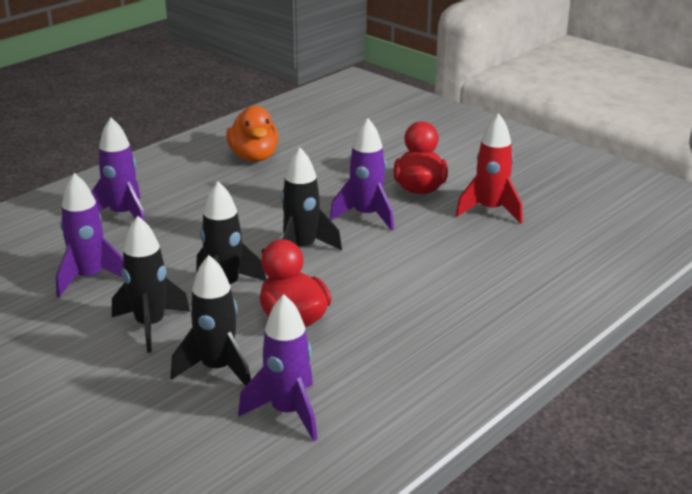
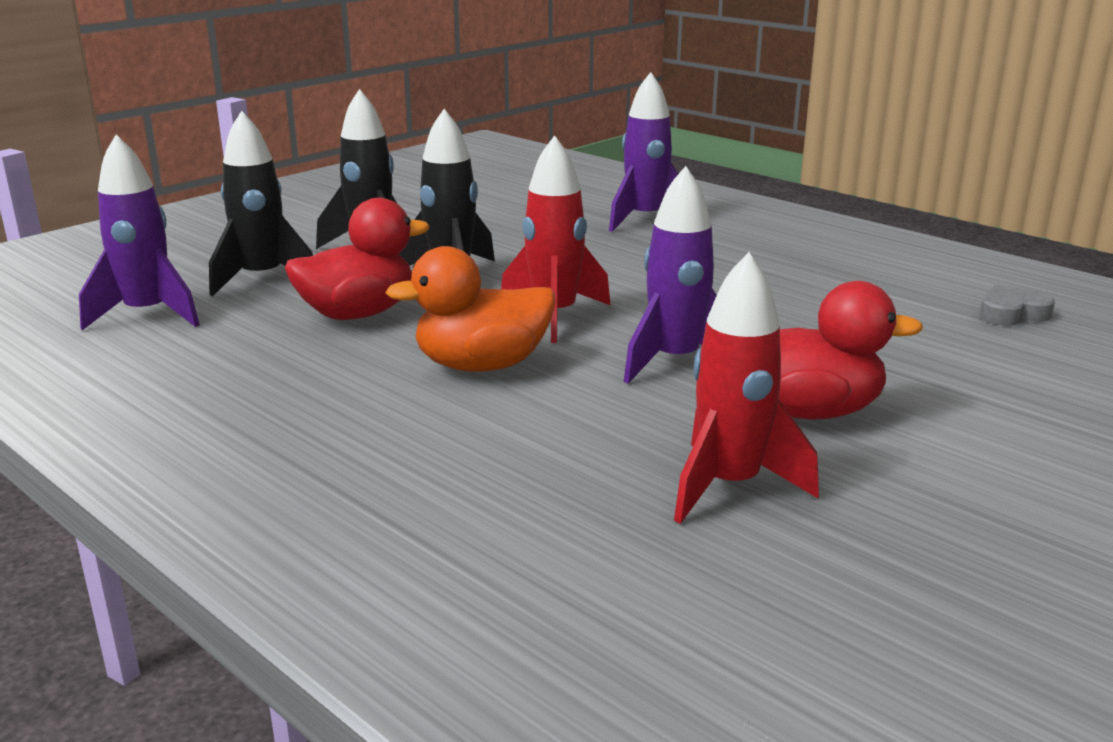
camera: 90 degrees right, 5 degrees down
(89, 278) = (486, 216): purple rocket -> none
(254, 157) = (867, 279): orange duck -> orange duck (482, 365)
(302, 249) = (554, 316): black rocket -> red rocket
(307, 130) = (1012, 313): none -> grey heart

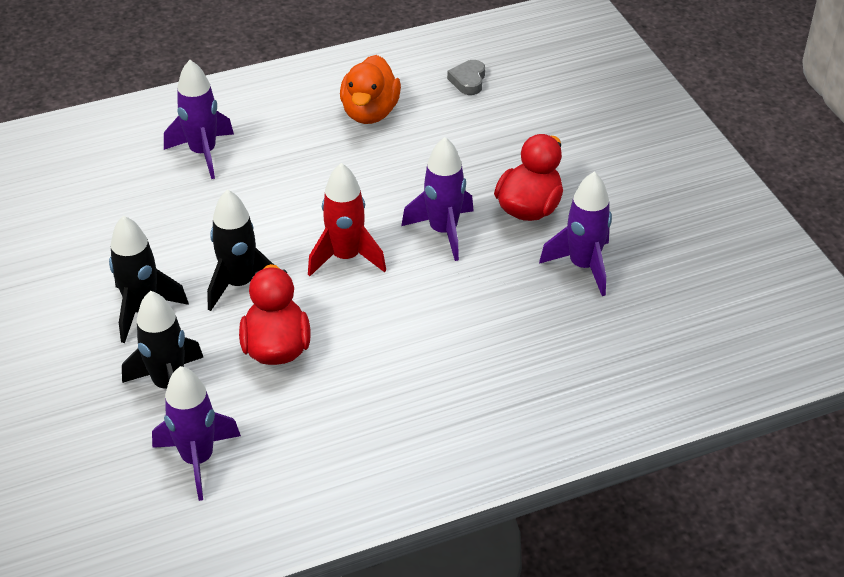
camera: 65 degrees left, 20 degrees up
(482, 365) = (397, 311): orange duck -> orange duck (370, 112)
(729, 486) = (583, 266): red rocket -> purple rocket

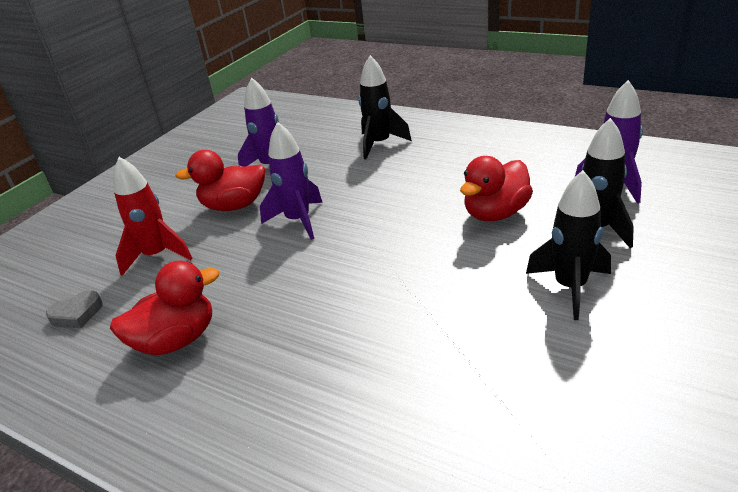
camera: 125 degrees left, 10 degrees down
(203, 153) = (353, 408): purple rocket -> none
(240, 284) = (471, 264): black rocket -> black rocket (379, 144)
(346, 257) = (377, 239): red rocket -> red rocket (157, 255)
(370, 112) = (176, 340): orange duck -> red duck

